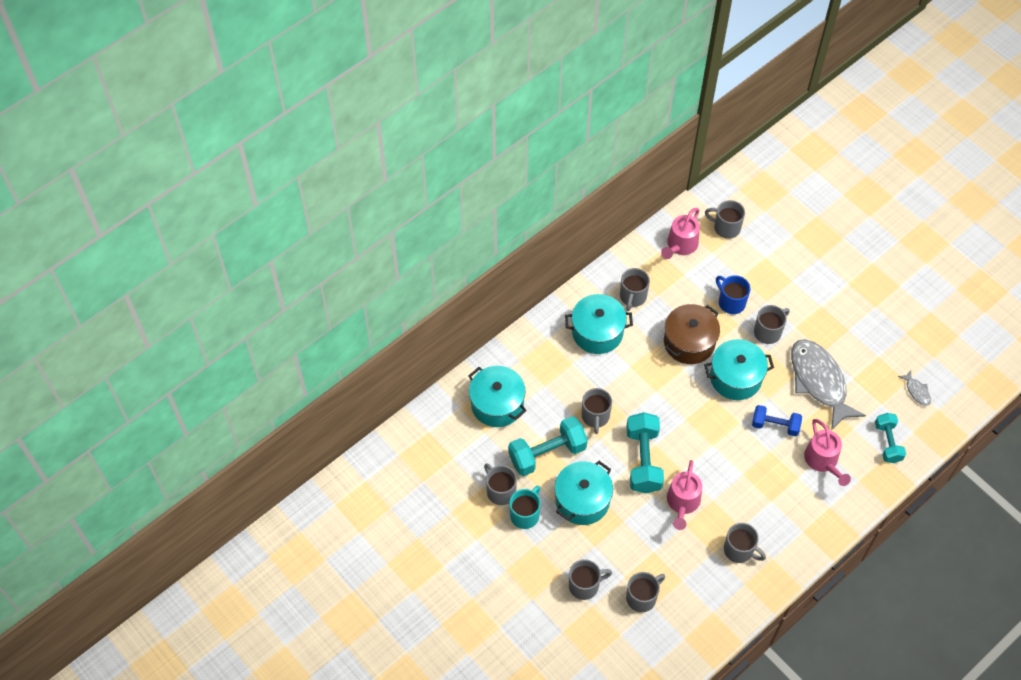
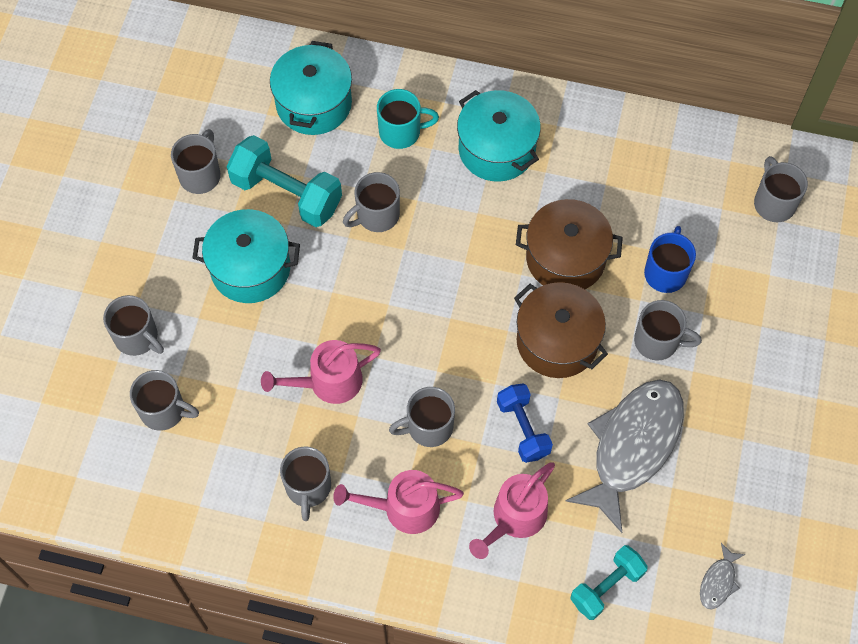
camera: 55 degrees right, 5 degrees up
(525, 514) = (188, 219): turquoise mug -> turquoise mug (401, 132)
(632, 297) = (579, 158): grey mug -> grey mug (428, 427)
(643, 460) = (355, 303): turquoise dumbbell -> none
(680, 245) = (700, 167): pink watering can -> pink watering can (403, 508)
(735, 377) = (557, 341): turquoise pot -> brown pot

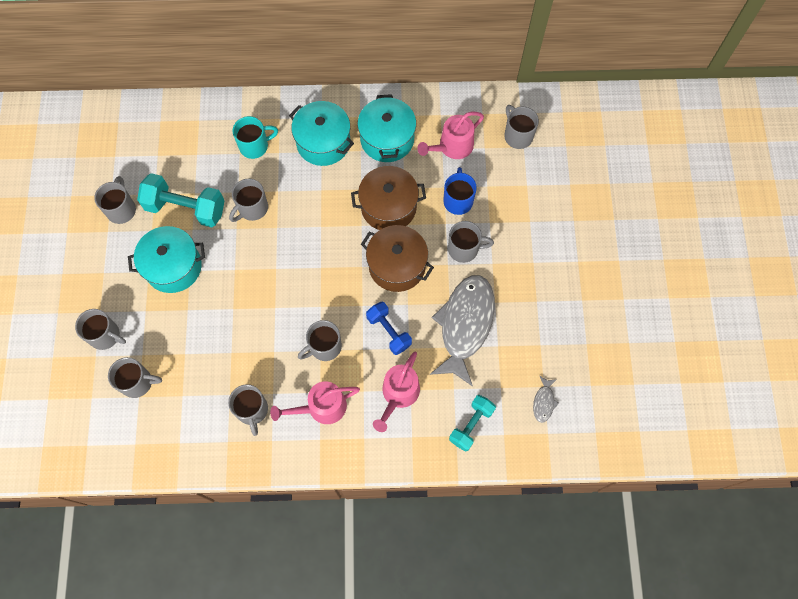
camera: 15 degrees left, 5 degrees up
(314, 103) = (189, 140): turquoise pot -> turquoise pot (387, 139)
(328, 382) = (247, 333): pink watering can -> pink watering can (452, 147)

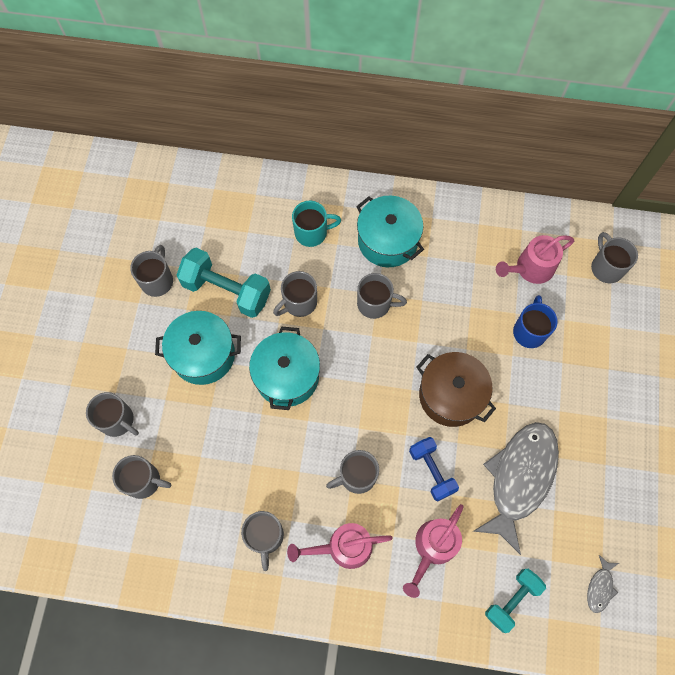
camera: 10 degrees right, 0 degrees up
(387, 139) = (459, 248): turquoise pot -> turquoise pot (287, 376)
(388, 207) = (450, 326): brown pot -> none
(464, 249) = (529, 389): grey mug -> grey mug (375, 304)

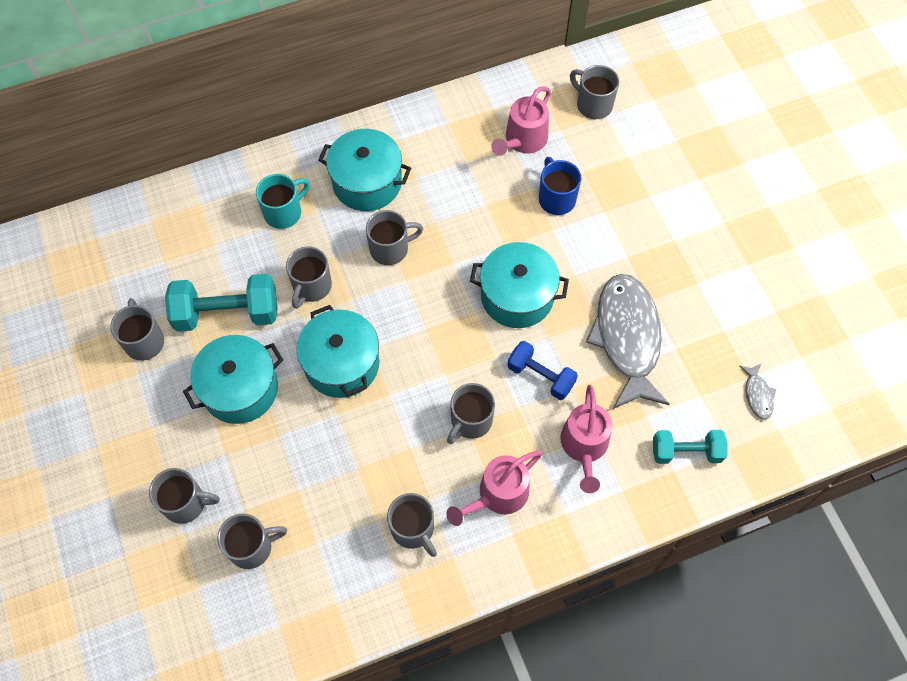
camera: 30 degrees left, 5 degrees down
(451, 395) = (517, 296): brown pot -> turquoise pot
(512, 600) = (686, 452): turquoise dumbbell -> turquoise dumbbell turned 75 degrees clockwise

